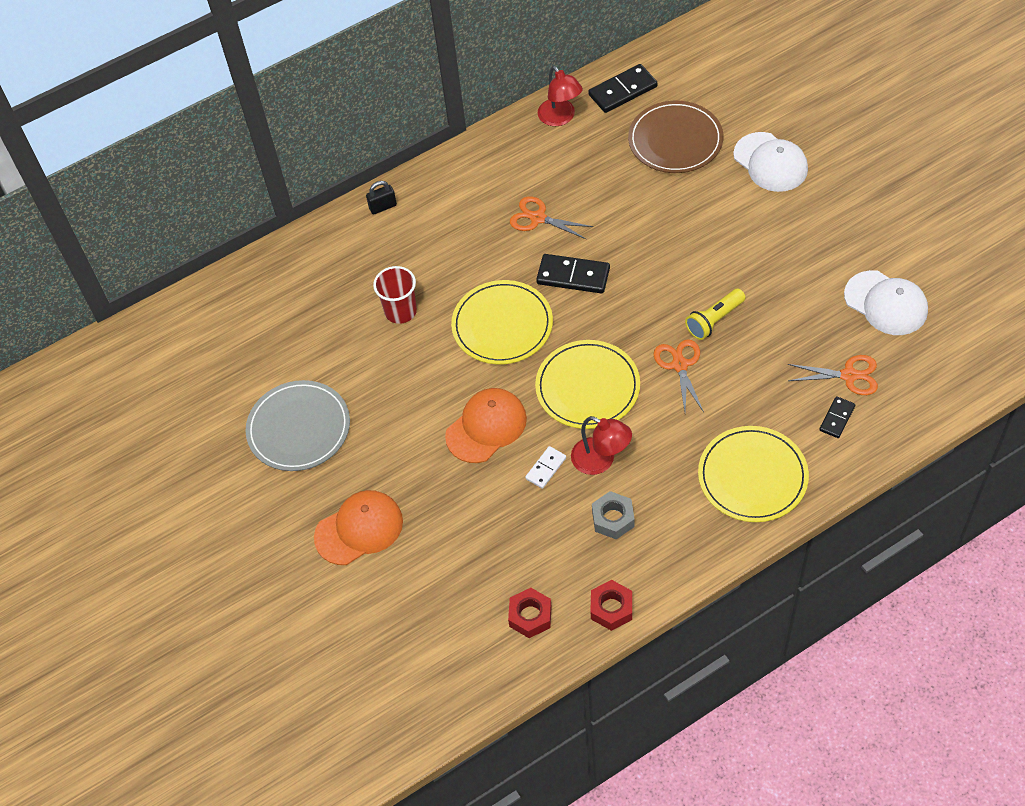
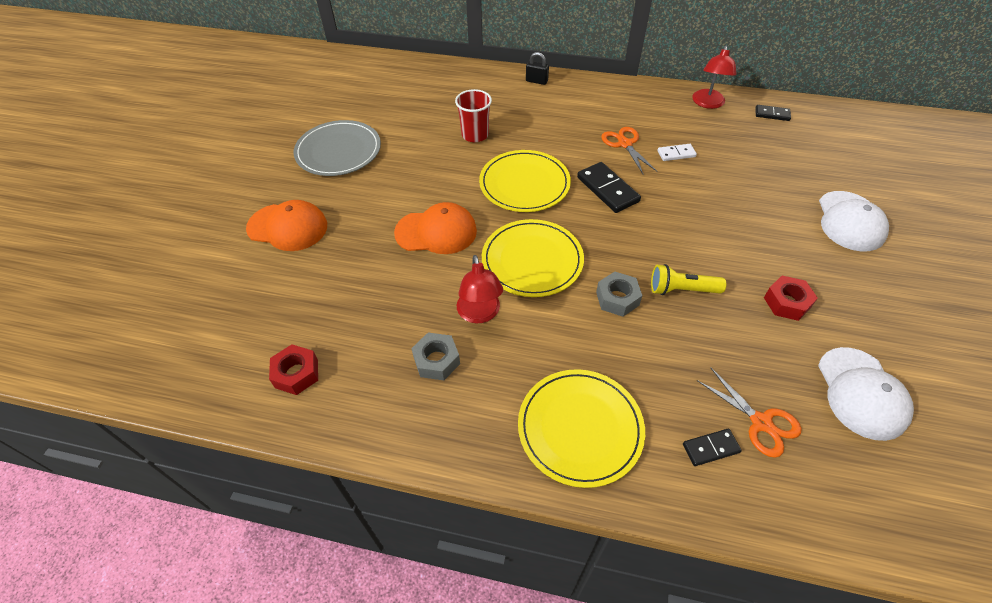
camera: 40 degrees right, 5 degrees down
(546, 468) = (438, 287): white domino -> white domino (676, 154)
(611, 608) = (351, 424): red nut -> red nut (786, 302)
(622, 91) = (772, 114): black domino -> black domino, size x0.58
(675, 140) = (781, 162): brown plate -> none
(679, 365) = (617, 298): orange scissors -> grey nut

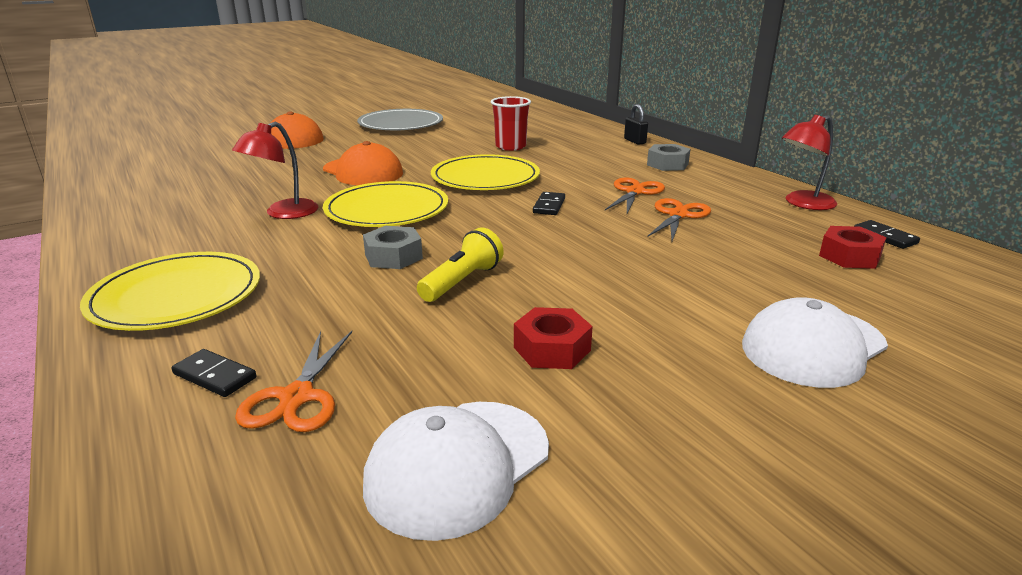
camera: 45 degrees right, 25 degrees down
(296, 373) = (136, 185): red nut -> red nut (849, 256)
(436, 360) = (203, 217): grey nut -> grey nut (667, 164)
(607, 189) = (549, 206): black domino -> black domino, size x0.58
(676, 154) = (678, 215): white domino -> orange scissors
(681, 290) = (462, 281): yellow flashlight -> yellow flashlight turned 75 degrees clockwise

